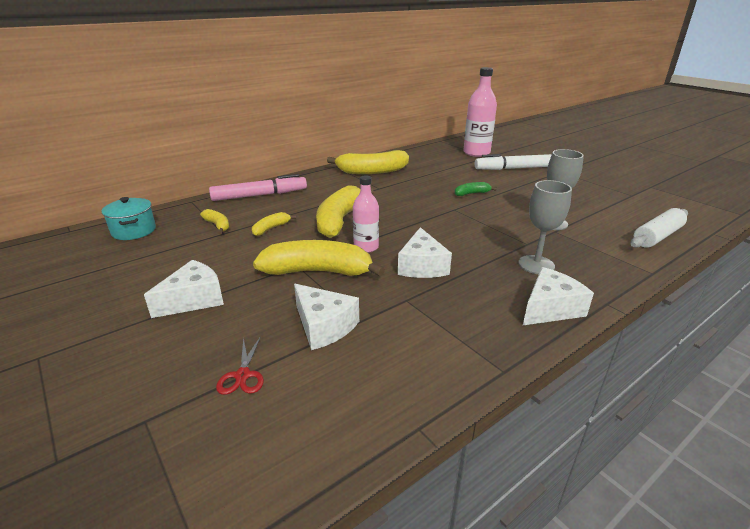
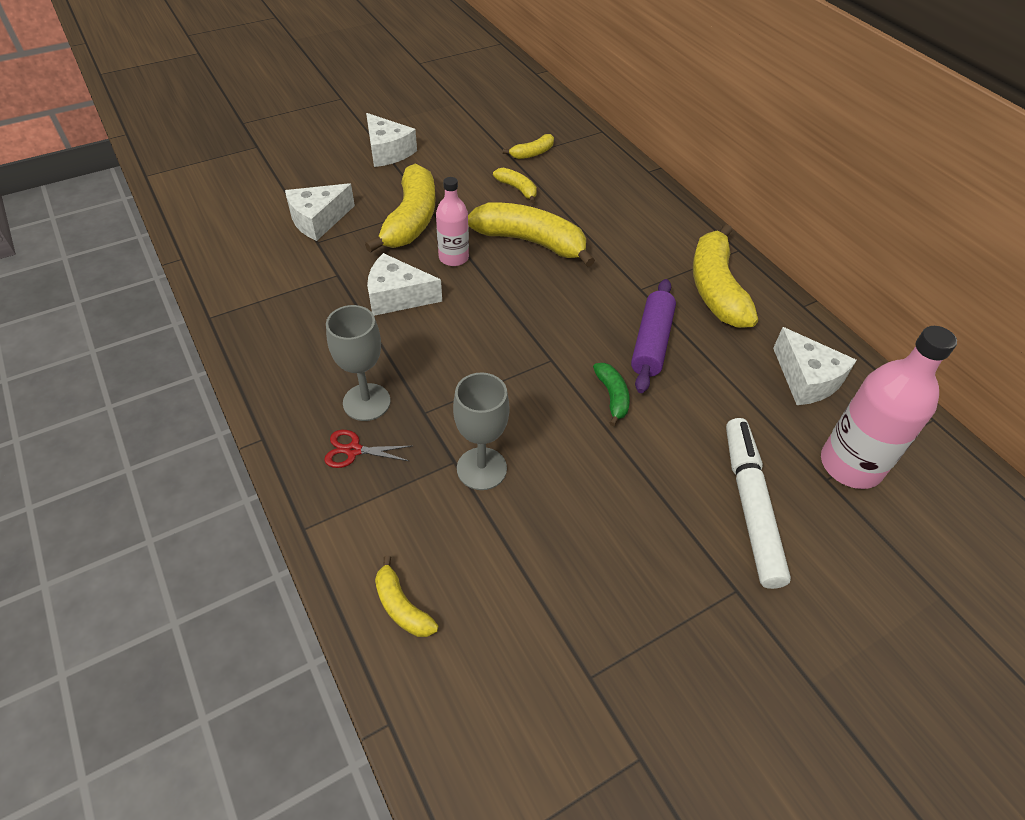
camera: 95 degrees right, 20 degrees up
(134, 231) = (528, 106): turquoise pot -> none
(242, 375) = (278, 180): red scissors -> red scissors (353, 450)
(259, 195) = (617, 178): pink marker -> none
(424, 185) = (651, 343): none -> purple rolling pin
(550, 308) = (276, 381): white cheese -> white cheese (806, 379)
(657, 236) = (402, 606): white rolling pin -> yellow banana

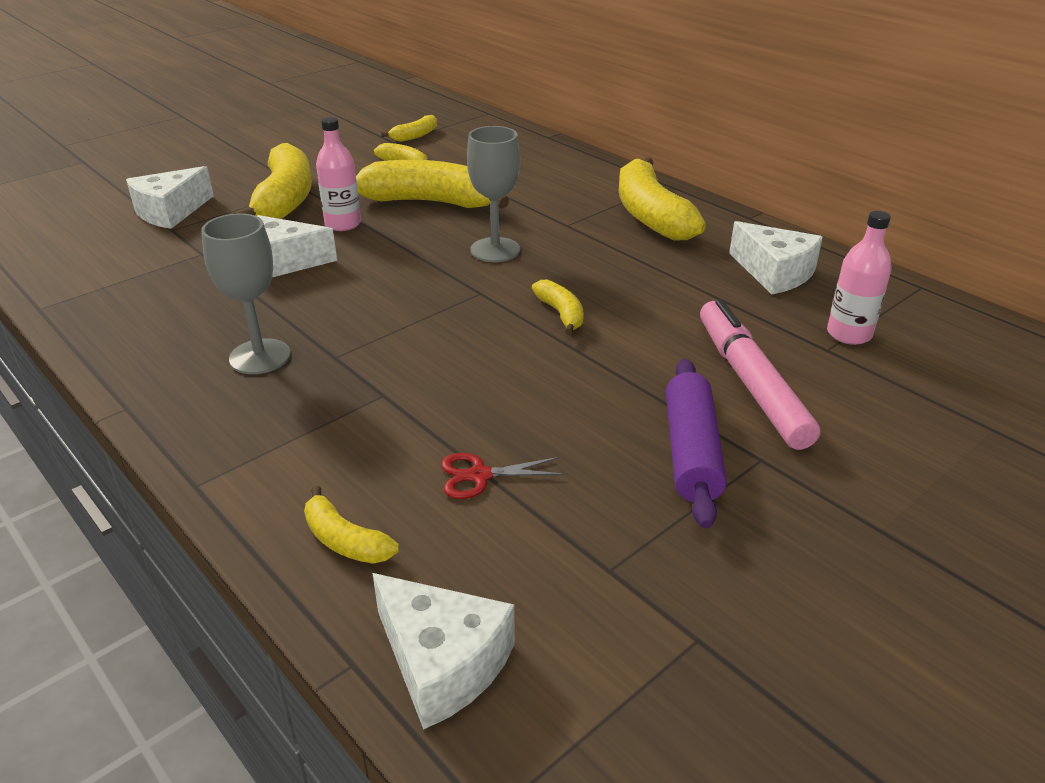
camera: 10 degrees left, 15 degrees down
(353, 450) = (251, 402): red scissors -> red scissors (480, 475)
(388, 151) = (246, 150): white cheese -> white cheese (442, 662)
(481, 468) = (419, 396): grey goblet -> grey goblet (495, 250)
(612, 396) = (561, 314): green banana -> yellow banana
(651, 343) = (592, 265): purple rolling pin -> purple rolling pin (691, 452)
(750, 506) = (750, 383): white marker -> pink marker
(850, 465) = (849, 334): pink bottle -> pink bottle, size x0.60

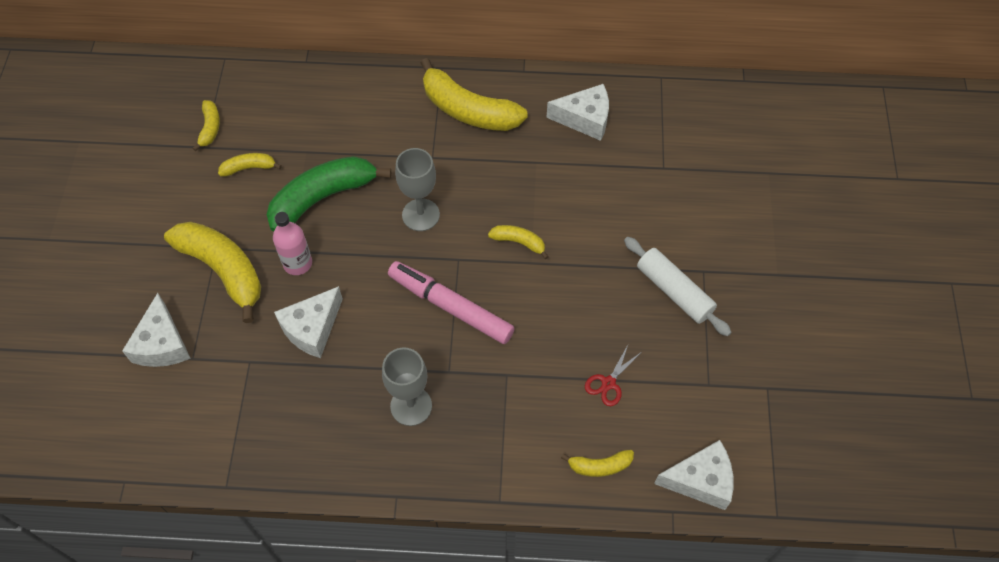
camera: 45 degrees left, 25 degrees up
(431, 202) = (323, 197): yellow banana -> green banana
(691, 452) = (674, 291): purple rolling pin -> white rolling pin
(750, 383) = (655, 222): pink marker -> pink marker (450, 307)
(849, 334) = (662, 147): pink bottle -> none

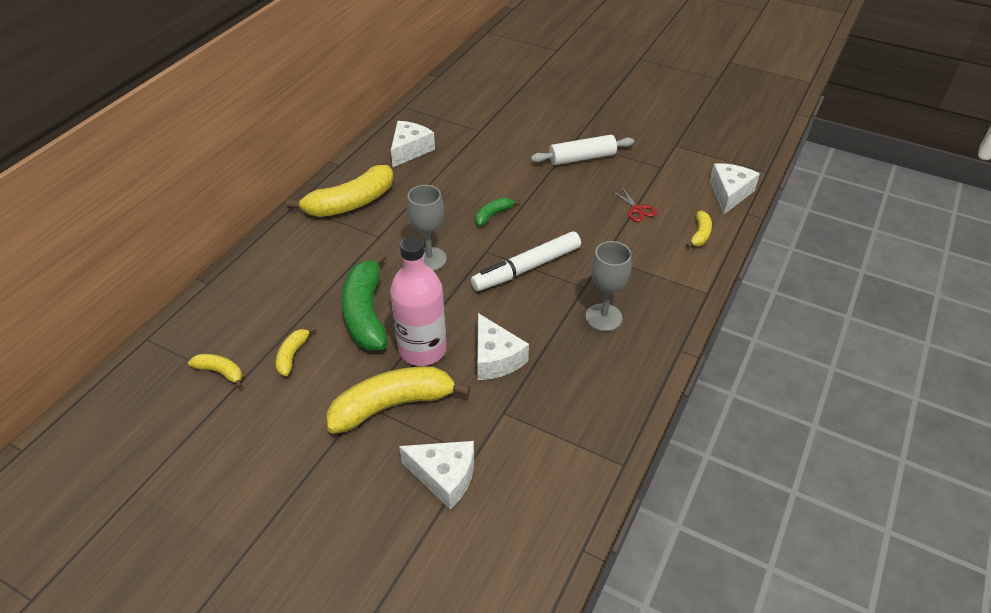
camera: 65 degrees left, 15 degrees down
(297, 263) = (422, 349): pink bottle -> pink bottle, size x1.66
(450, 307) = (526, 268): pink marker -> white marker
(519, 242) = (493, 215): yellow banana -> green banana

